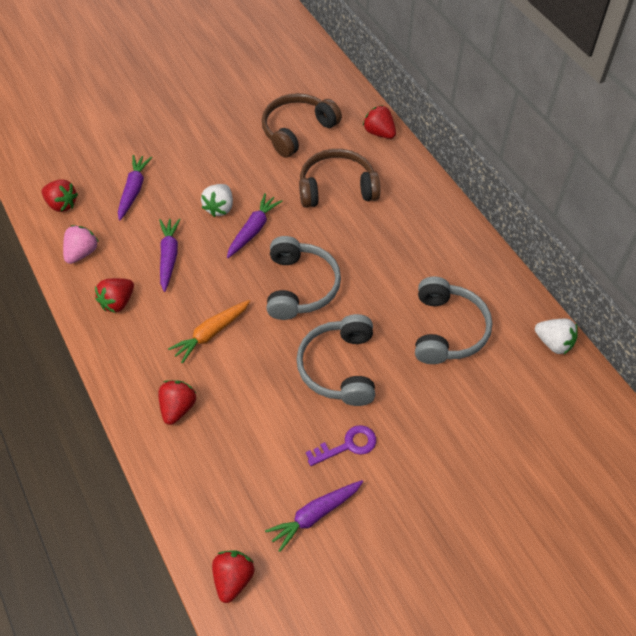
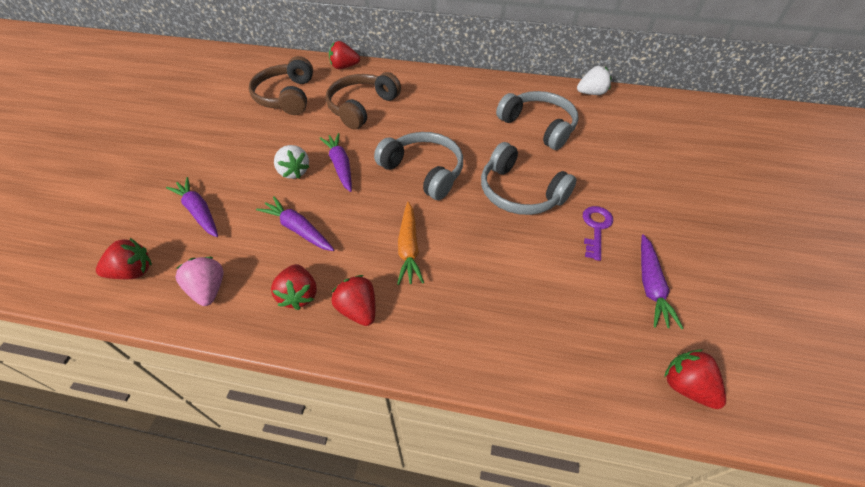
camera: 50 degrees left, 5 degrees down
(178, 408) = (463, 318): red strawberry -> red strawberry (358, 309)

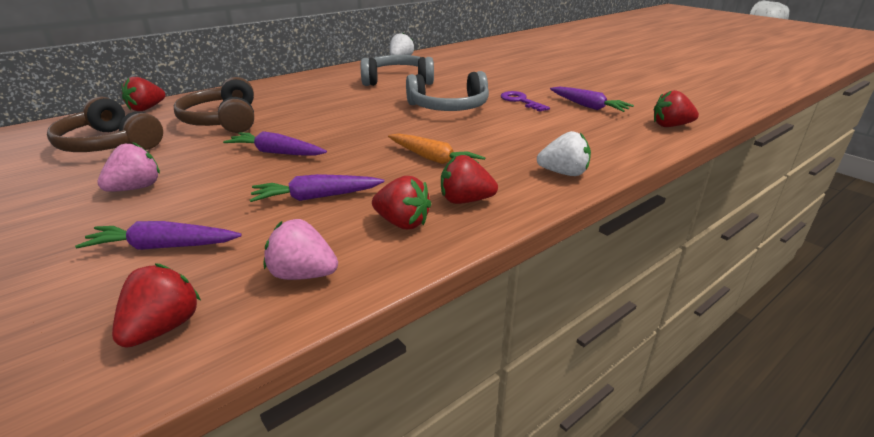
camera: 50 degrees left, 20 degrees down
(248, 150) = (136, 188): none -> pink strawberry
(294, 172) = (232, 175): white strawberry -> white strawberry (563, 173)
(424, 171) = (360, 126): grey headphones -> none

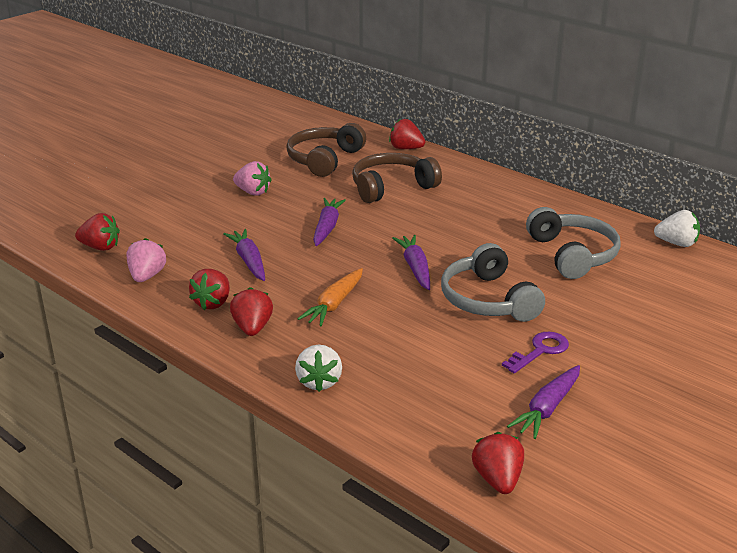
camera: 80 degrees right, 0 degrees up
(163, 247) = (177, 224): purple carrot -> purple carrot (415, 268)

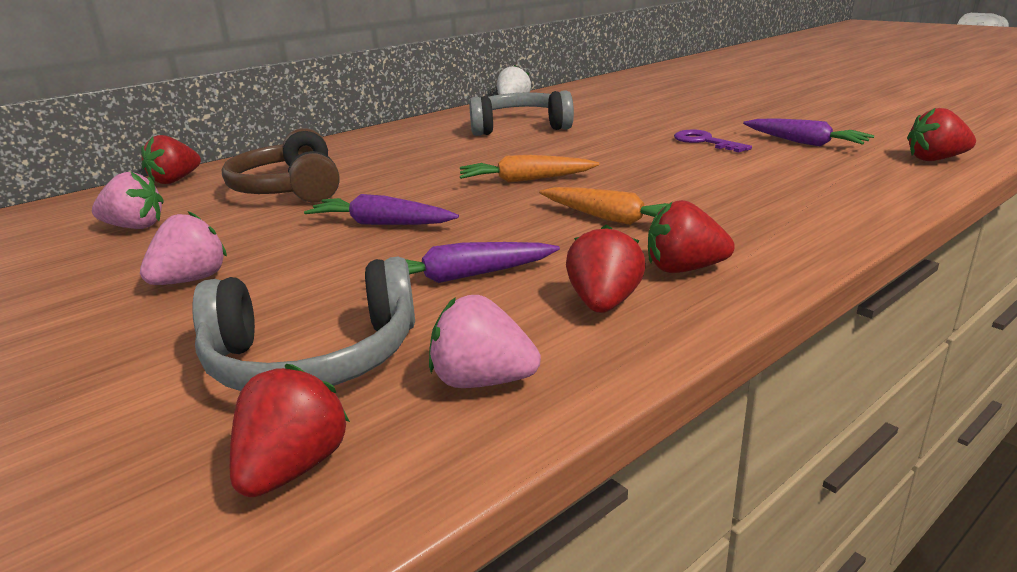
camera: 80 degrees left, 5 degrees down
(213, 303) = (604, 303): red strawberry -> red strawberry turned 105 degrees counterclockwise
(319, 382) = (812, 226): white strawberry -> none
(324, 159) = (135, 227): brown headphones -> pink strawberry
(415, 268) = (525, 180): purple carrot -> orange carrot
(487, 300) = (606, 155): grey headphones -> grey headphones (313, 358)

